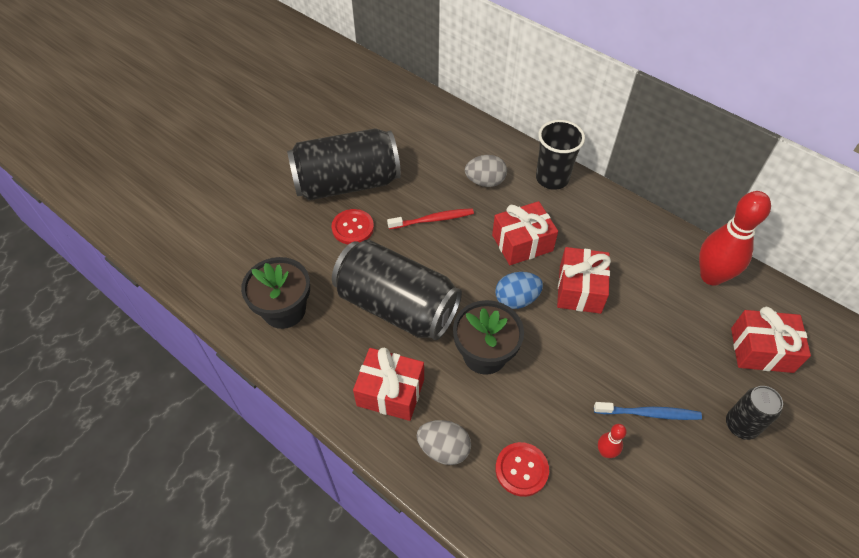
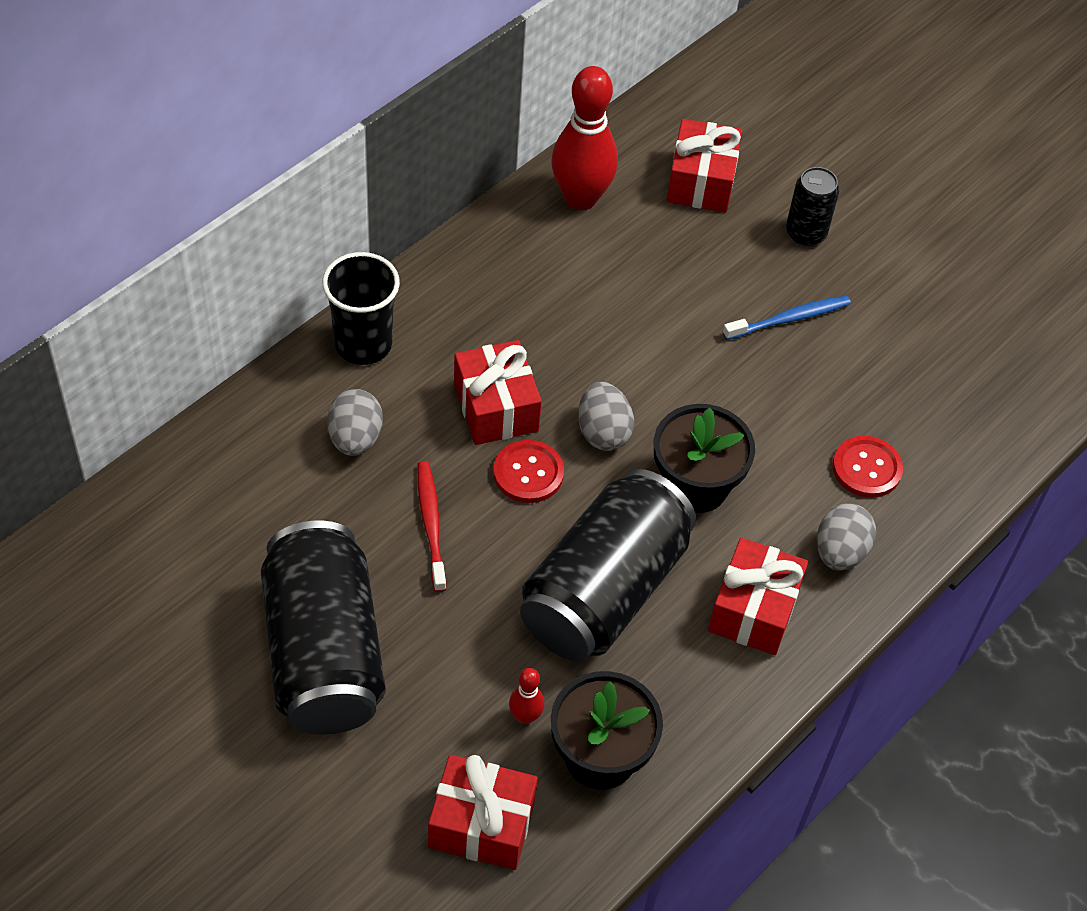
camera: 90 degrees left, 0 degrees up
(353, 228) = (433, 647): red button -> red button (528, 473)
(516, 299) = (603, 432): blue egg -> grey egg
(580, 289) = (591, 352): red gift -> red gift (481, 824)
(605, 452) = (841, 375): red bowling pin -> red bowling pin (525, 716)
(649, 413) = (789, 319): blue toothbrush -> blue toothbrush turned 60 degrees clockwise

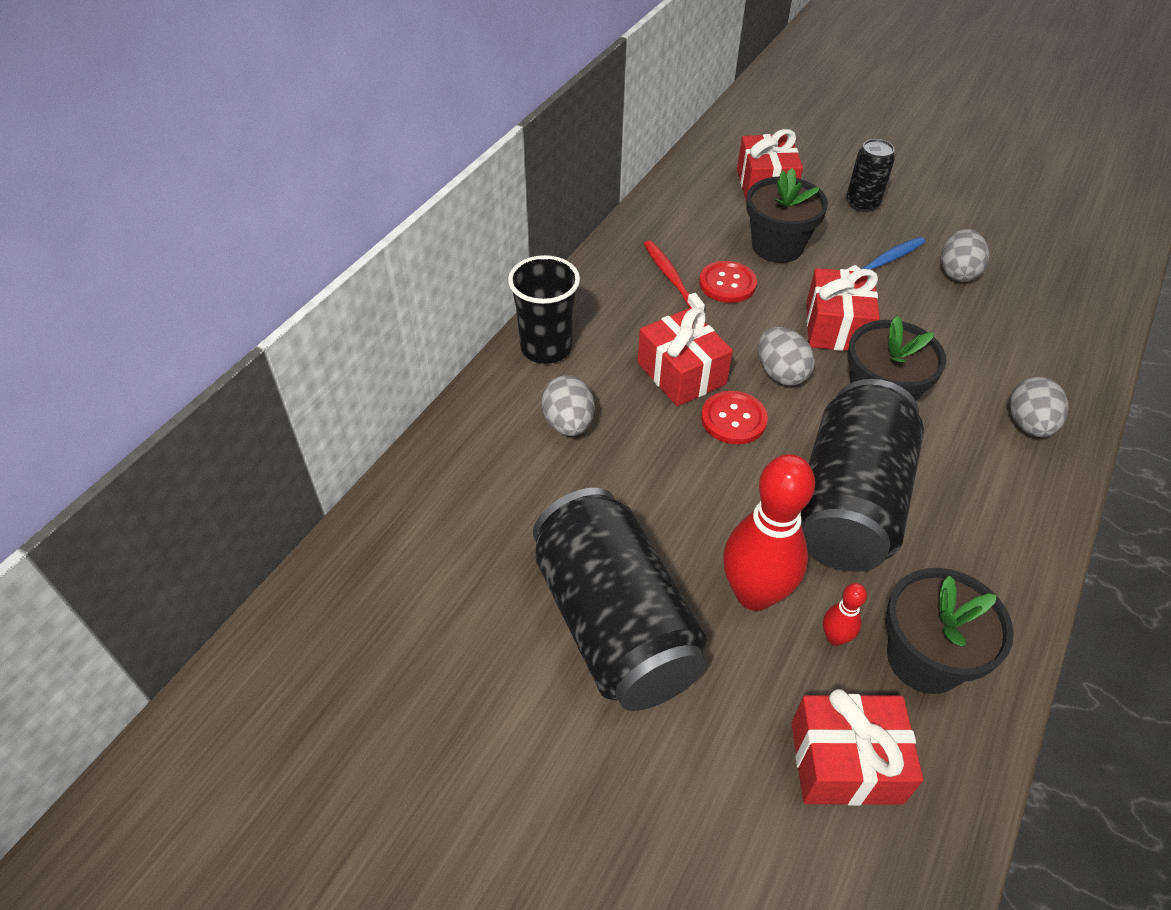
camera: 10 degrees left, 5 degrees down
(431, 524) = (667, 481): red toothbrush -> red toothbrush (671, 278)
(580, 198) = (679, 212): red bowling pin -> red bowling pin (754, 594)
(674, 271) = (777, 246): none -> black flower pot
(753, 610) = (986, 489): red gift -> red gift (836, 327)
(866, 468) = (1009, 355): red button -> red button (727, 284)
(867, 352) = (957, 272): none -> grey egg

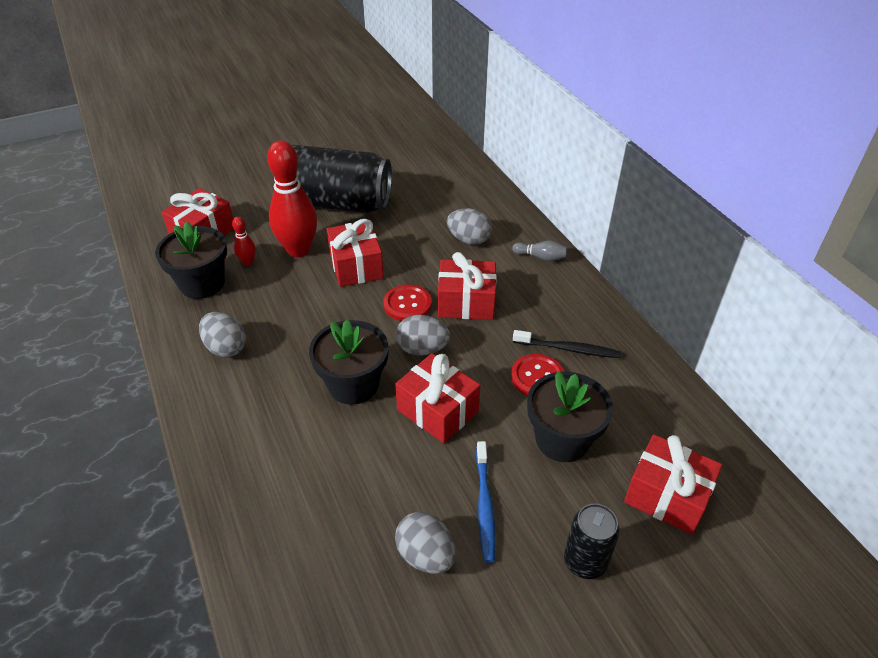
camera: 125 degrees right, 5 degrees down
(546, 348) = (541, 257): black cup -> grey bowling pin
(671, 278) = (568, 349): red toothbrush -> black toothbrush
(722, 506) = (356, 266): none -> red gift
(848, 503) = (302, 315): black can -> none
(1028, 425) = (249, 451): grey egg -> grey egg (226, 348)

